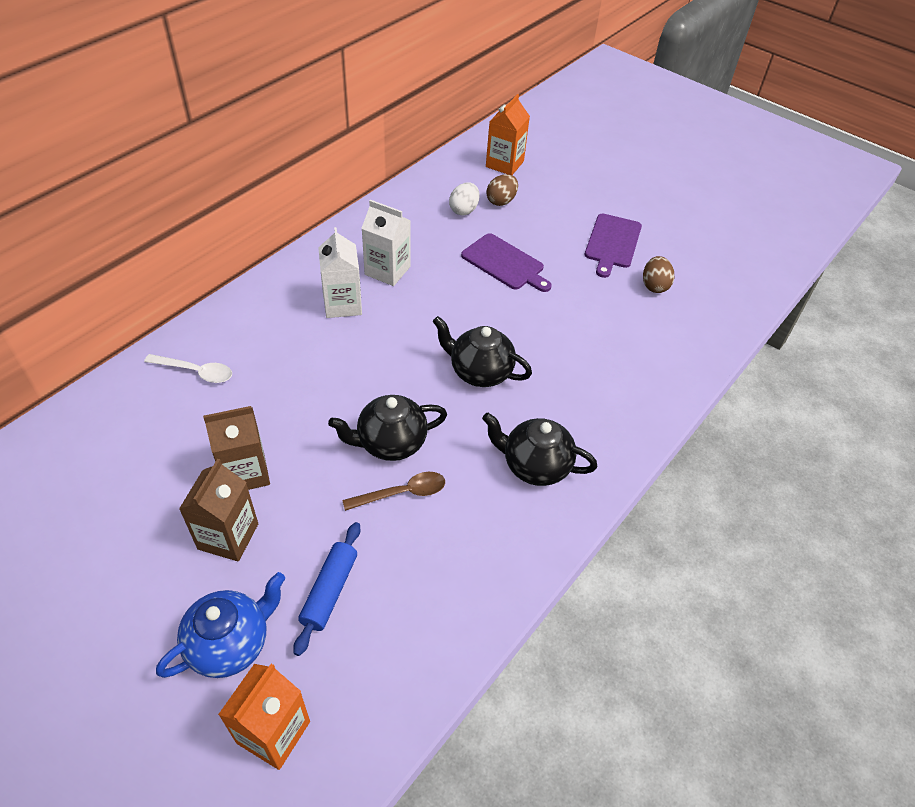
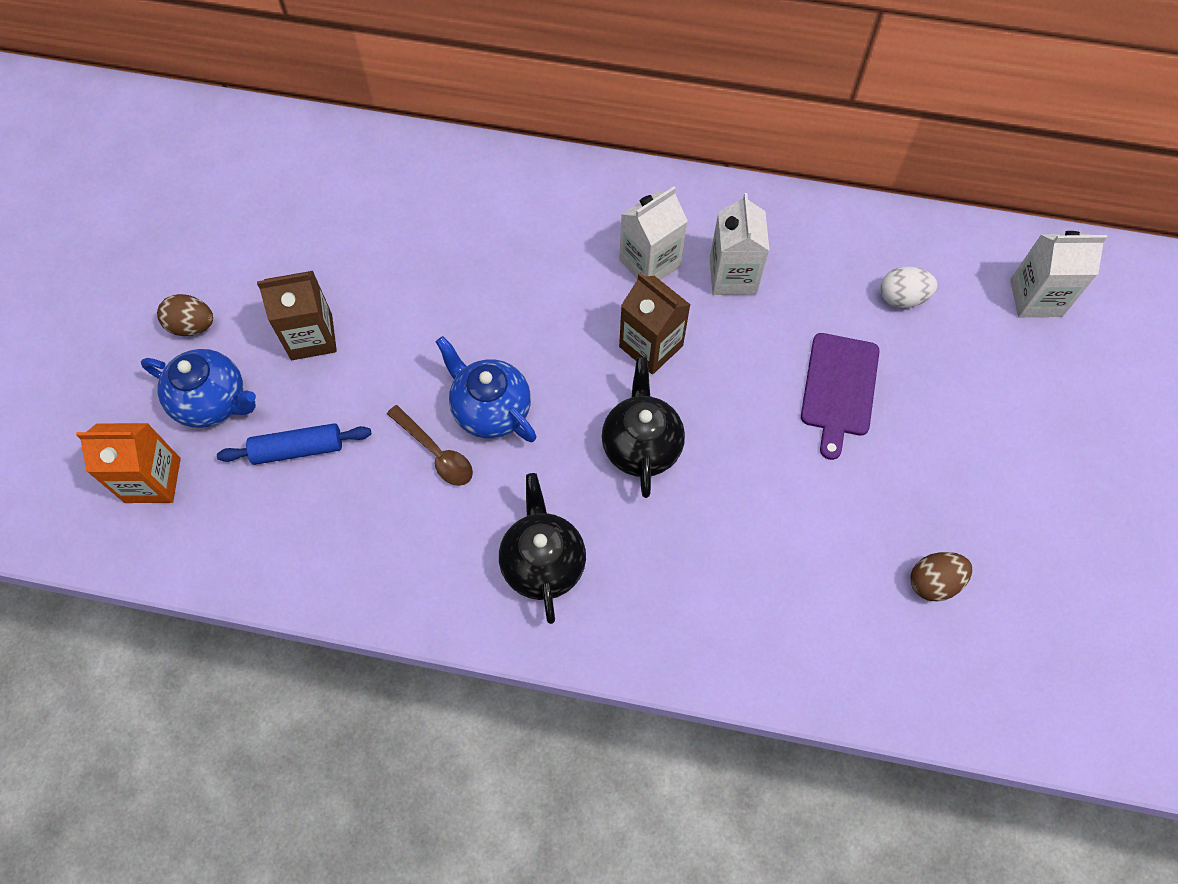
camera: 65 degrees right, 15 degrees up
(195, 372) = (475, 196): white spoon -> none
(245, 472) = (384, 308): brown carton -> brown carton (651, 346)
(390, 443) = (490, 410): black teapot -> blue teapot
(501, 201) = (955, 330): brown egg -> brown egg (192, 326)
(504, 164) = (1036, 298): orange carton -> white carton
(612, 243) = (979, 497): purple cutting board -> none

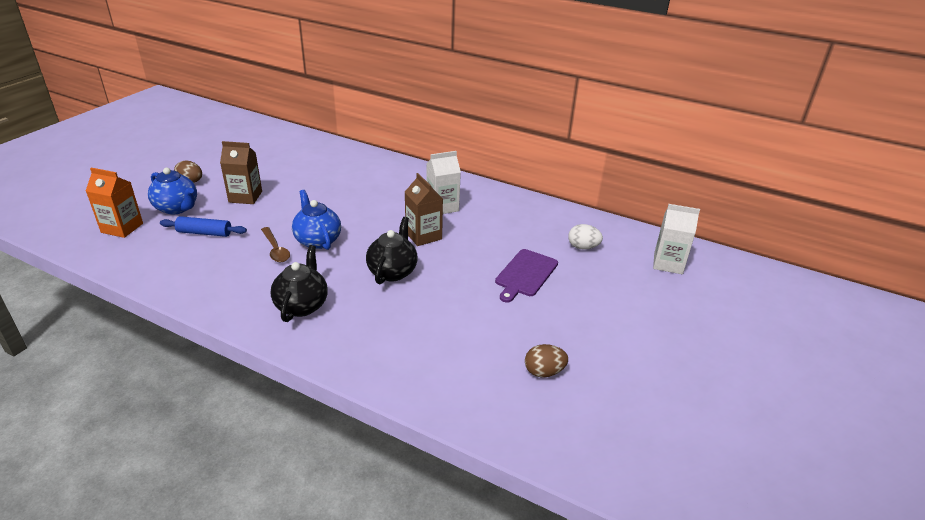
camera: 15 degrees right, 30 degrees down
(733, 276) = (486, 220): white carton -> none

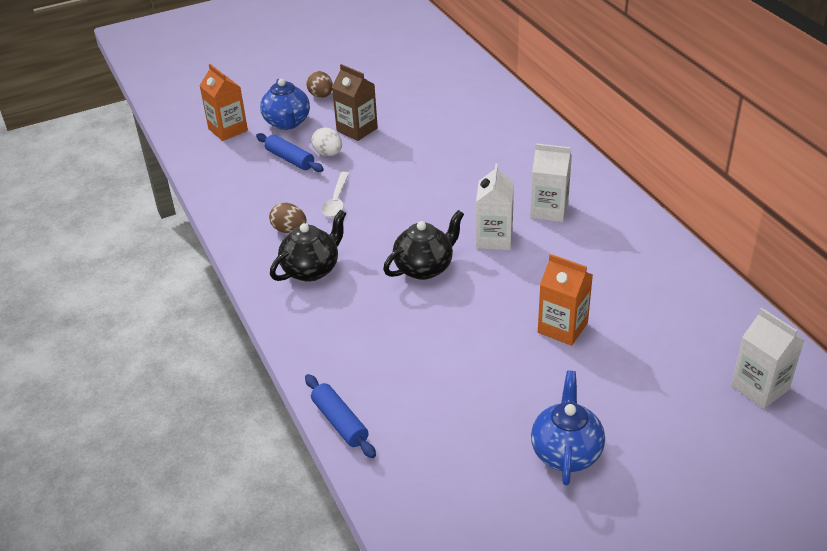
camera: 40 degrees right, 5 degrees up
(275, 249) = (336, 200): brown spoon -> white spoon
(317, 240) = (383, 204): blue teapot -> blue teapot (566, 452)
(423, 236) = (494, 238): brown carton -> white carton
(437, 407) = (340, 422): none -> blue rolling pin
(525, 274) = (562, 328): purple cutting board -> orange carton
(544, 372) = (472, 439): brown egg -> brown egg (289, 230)
(583, 247) = (668, 323): white egg -> white egg (328, 153)

